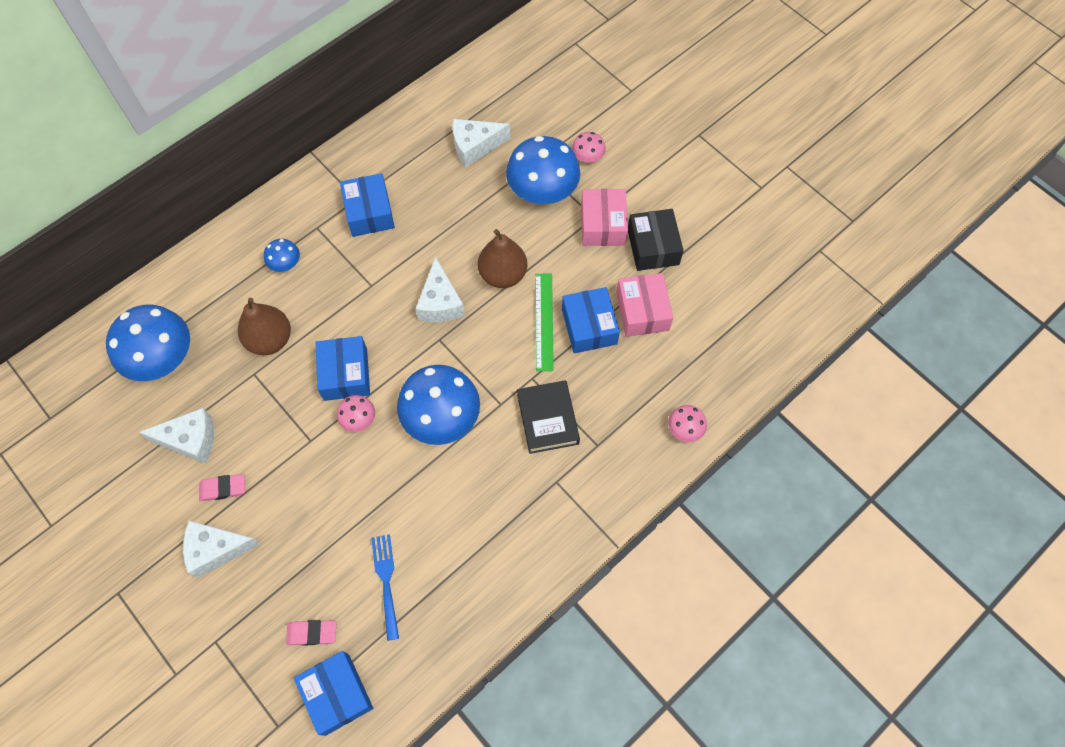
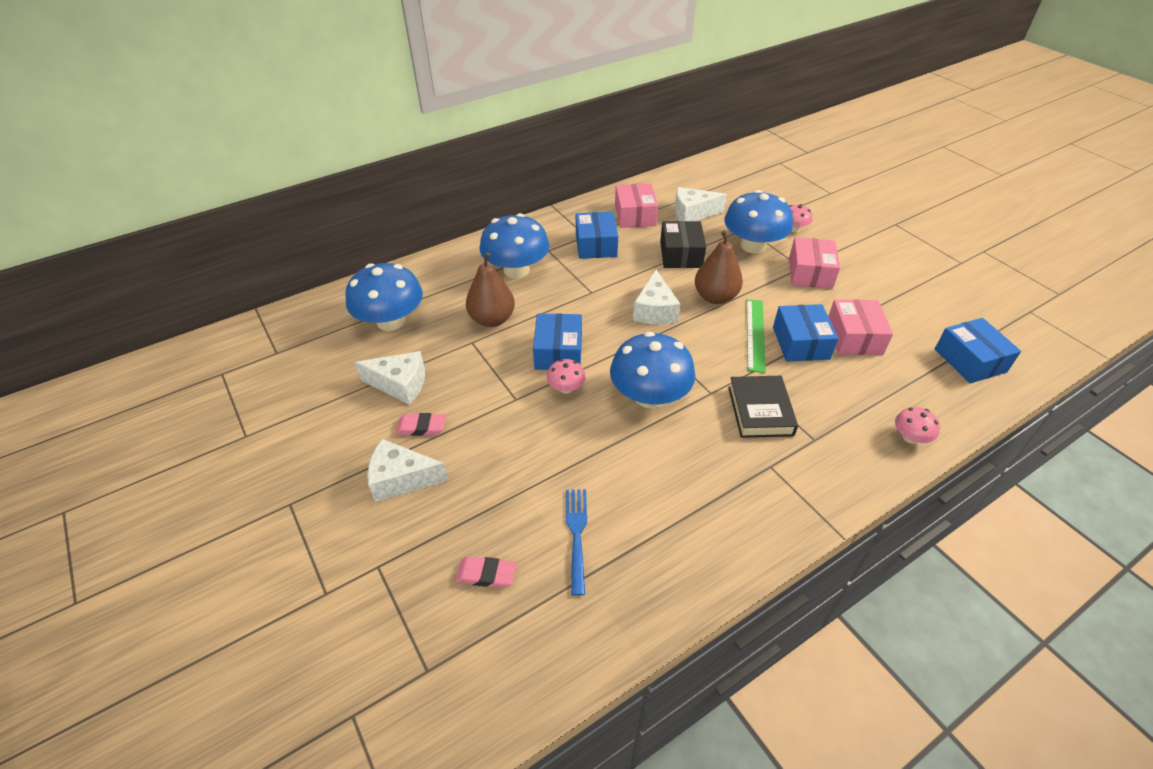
camera: 10 degrees right, 20 degrees down
(285, 263) = (516, 270): blue mushroom -> blue mushroom, size x2.12
(337, 694) = (504, 645): blue box -> blue box (970, 360)
(409, 158) = (635, 215): none -> pink box
(653, 247) = (860, 292): black box -> black box (681, 254)

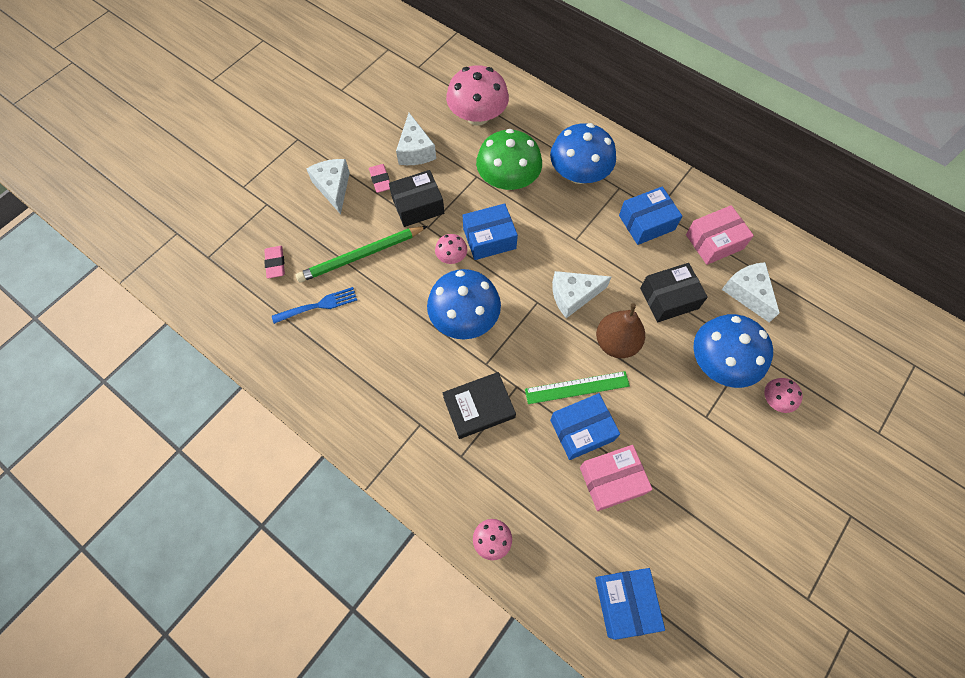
camera: 70 degrees right, 20 degrees up
(391, 321) = (477, 116): blue mushroom -> pink mushroom
(481, 400) = (418, 205): none -> black box
(492, 319) = (508, 180): brown pear -> green mushroom
(523, 471) = (361, 256): none -> green pencil
(810, 273) = (699, 426): pink box -> none
(970, 360) = (625, 602): blue box -> blue box turned 60 degrees counterclockwise

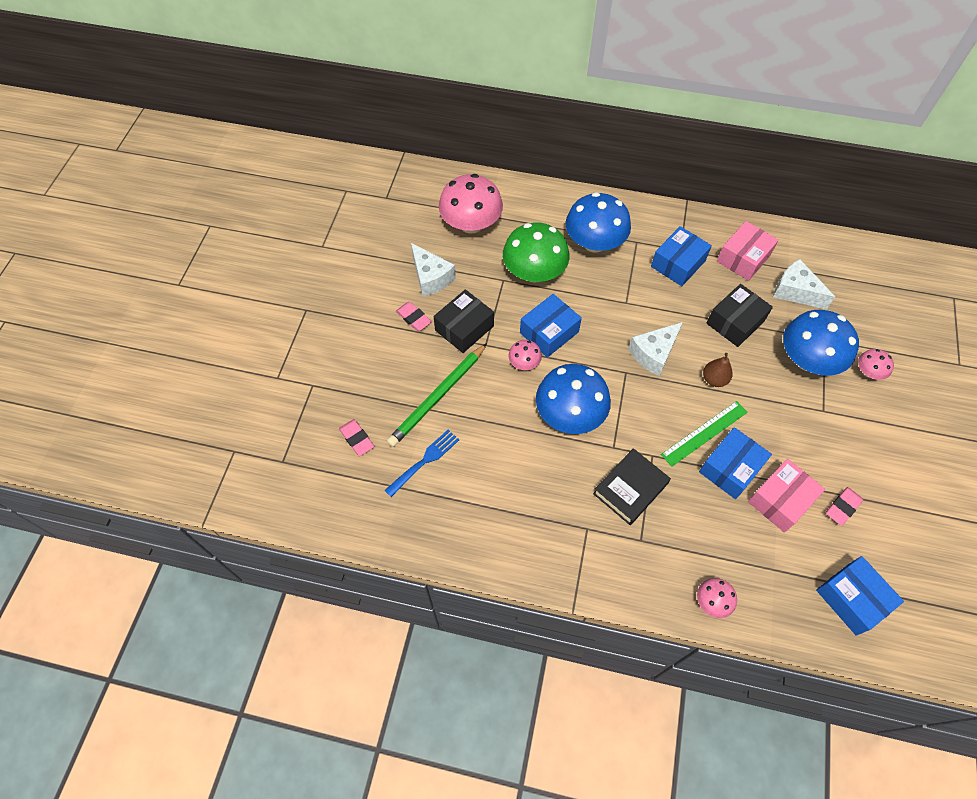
camera: 25 degrees left, 5 degrees down
(333, 188) = (371, 343): white cheese -> none
(616, 343) = (714, 379): brown pear -> brown pear, size x0.61
(669, 514) = (842, 507): none -> pink eraser

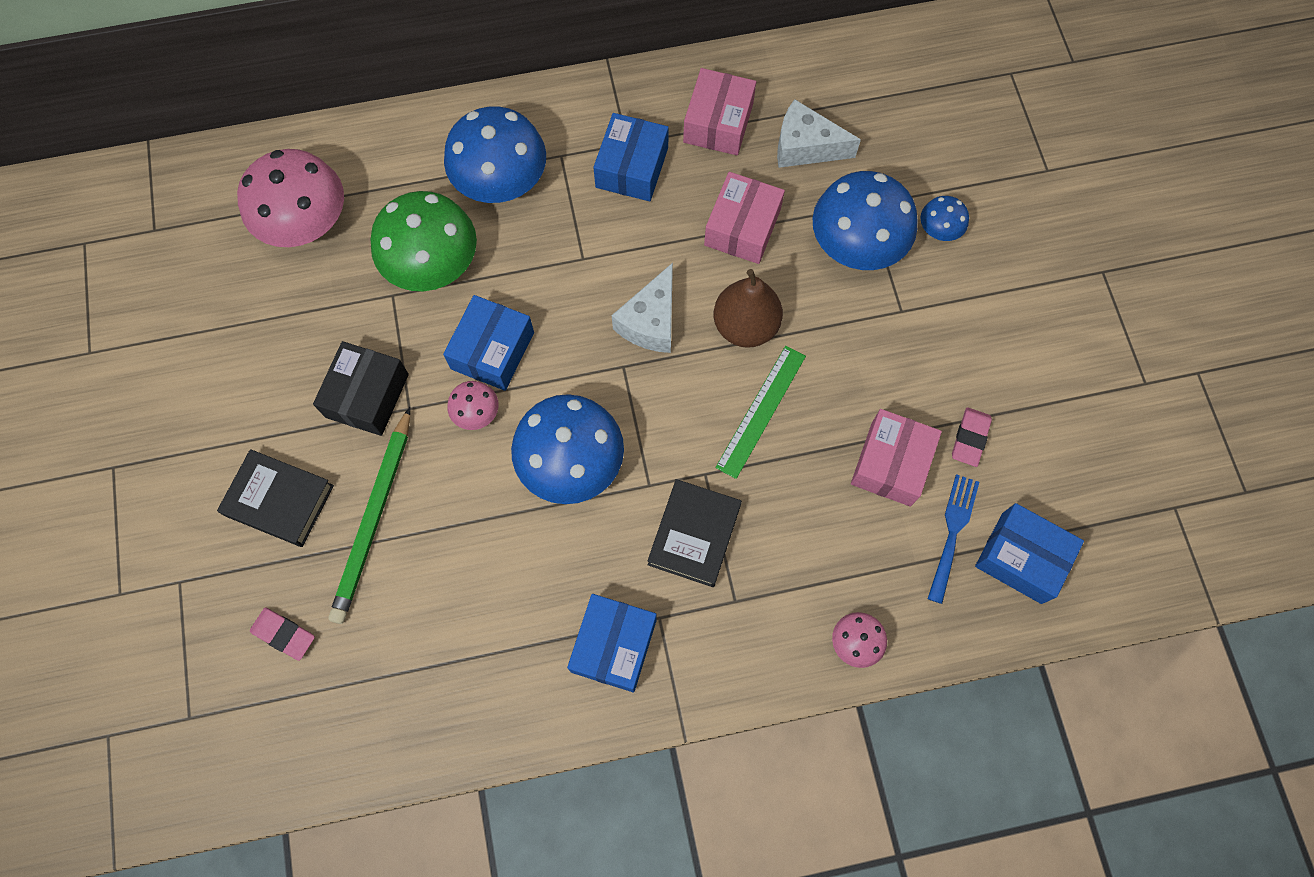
camera: 25 degrees left, 10 degrees up
(388, 364) = (279, 500): none -> black book
(413, 318) = (285, 411): pink eraser -> none
(424, 461) = (397, 623): blue fork -> blue fork (952, 533)
(431, 277) = (282, 335): white cheese -> none
(714, 379) = (745, 326): brown pear -> brown pear, size x1.64
(730, 468) = (812, 447): blue box -> blue box (613, 645)
(735, 322) = (742, 227): black box -> pink box
(868, 372) = (939, 229): pink mushroom -> blue mushroom

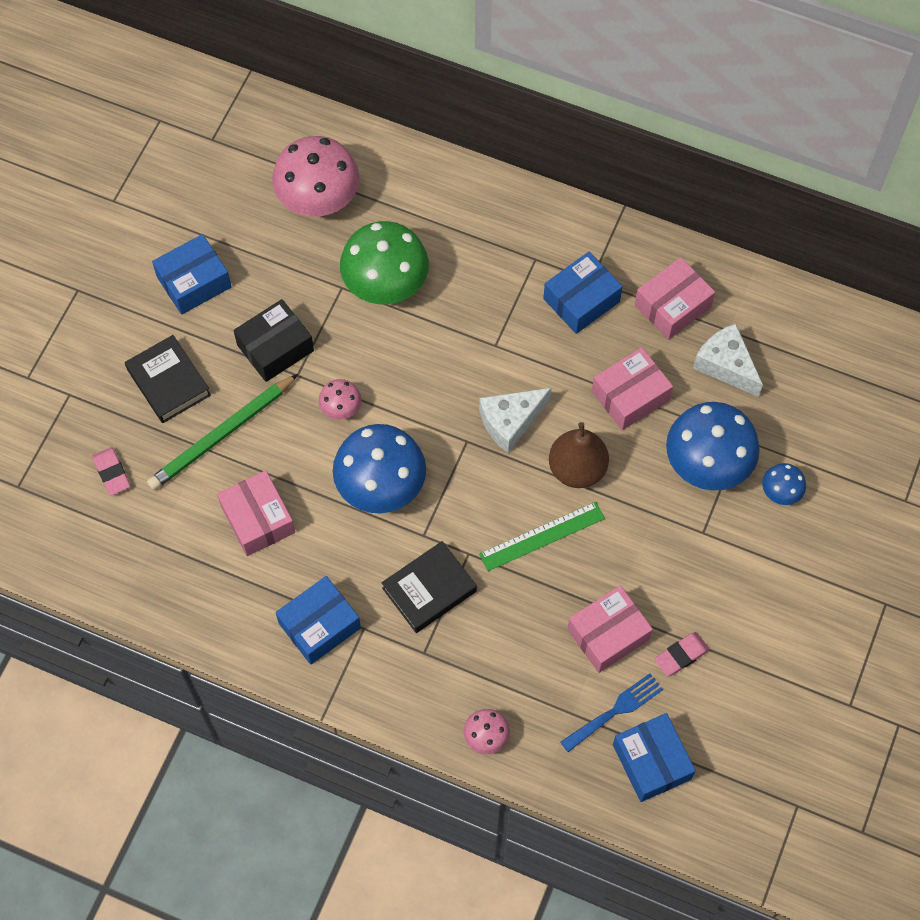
camera: 35 degrees right, 5 degrees down
(473, 580) = (258, 519): none -> pink box
(492, 350) = (383, 371): blue box -> blue box (194, 282)
(501, 181) = (477, 251): blue mushroom -> none

